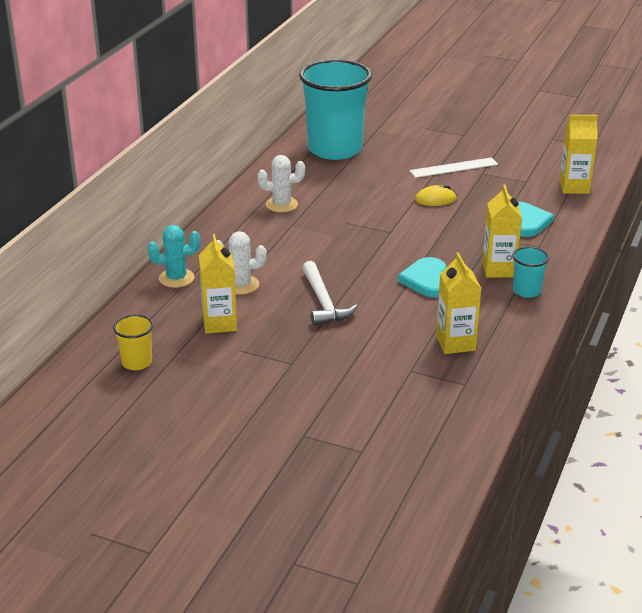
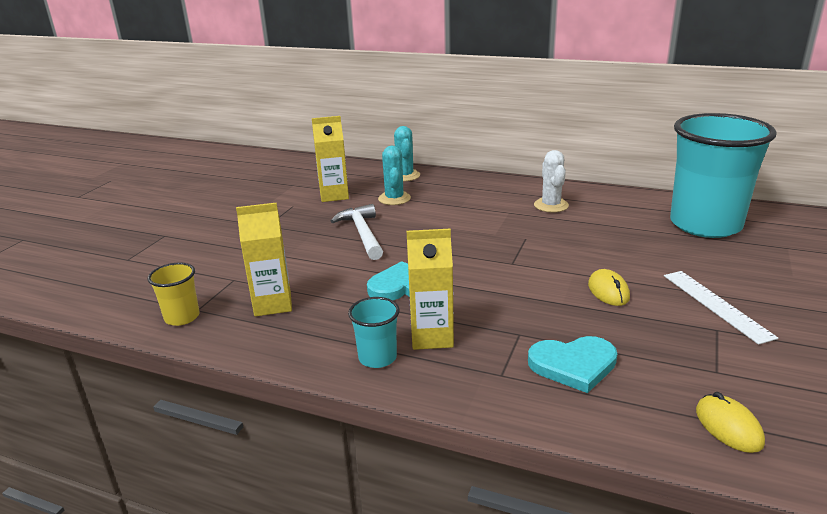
camera: 90 degrees right, 5 degrees down
(137, 362) = (287, 174): yellow cup -> yellow cup (182, 317)
(241, 285) = (394, 198): white cactus -> turquoise cactus
(323, 302) = (362, 234): white hammer -> white hammer turned 90 degrees clockwise
(574, 187) = (728, 426): yellow carton -> yellow mouse

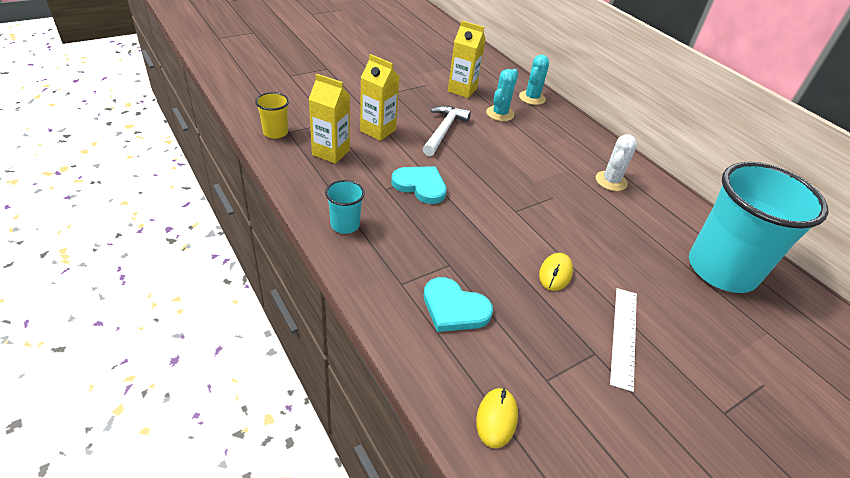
camera: 30 degrees right, 15 degrees up
(432, 337) = (393, 231): yellow carton -> yellow carton (378, 130)

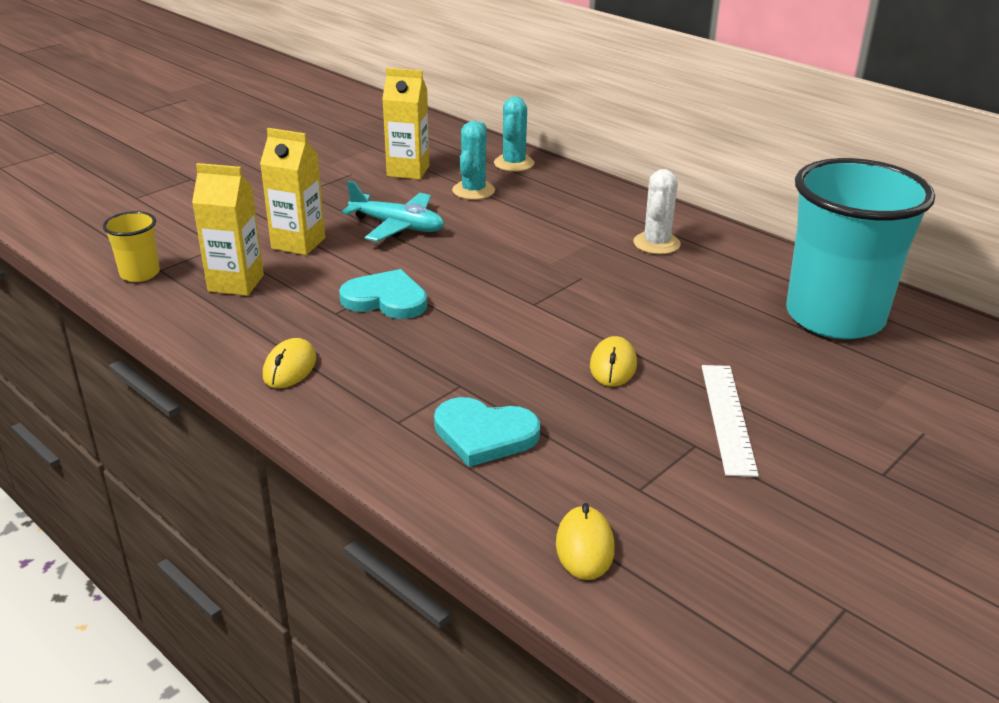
camera: 10 degrees left, 10 degrees down
(345, 225) = (290, 368): turquoise cup -> yellow mouse
(443, 131) = (397, 226): white hammer -> turquoise plane

